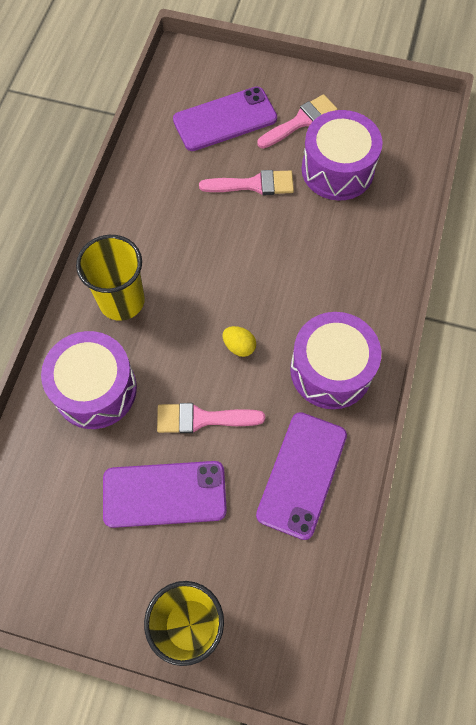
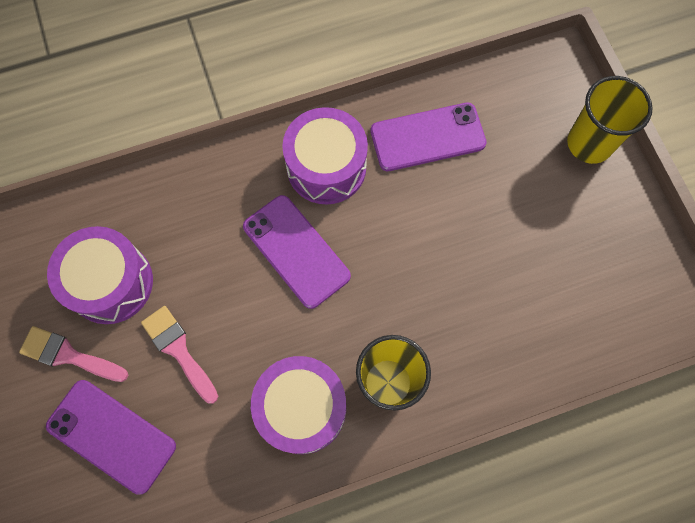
camera: 125 degrees left, 5 degrees up
(95, 389) = (483, 341): purple drum -> purple drum (302, 408)
(164, 494) = (519, 223): purple phone -> purple phone (296, 251)
(202, 419) = (441, 236): pink brush -> none
(239, 346) = (357, 250): yellow egg -> none

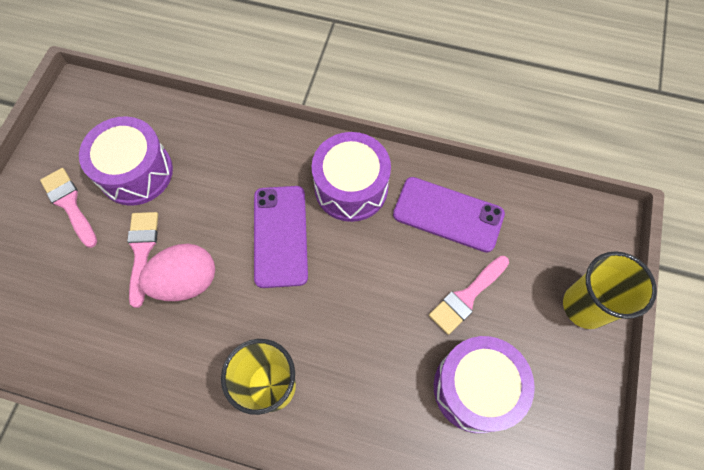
camera: 35 degrees right, 5 degrees down
(111, 436) = (50, 281): purple phone -> none
(242, 348) = (186, 281): none -> pink egg
(302, 408) = (192, 358): purple drum -> purple drum (475, 388)
(493, 198) = (467, 297): none -> pink brush

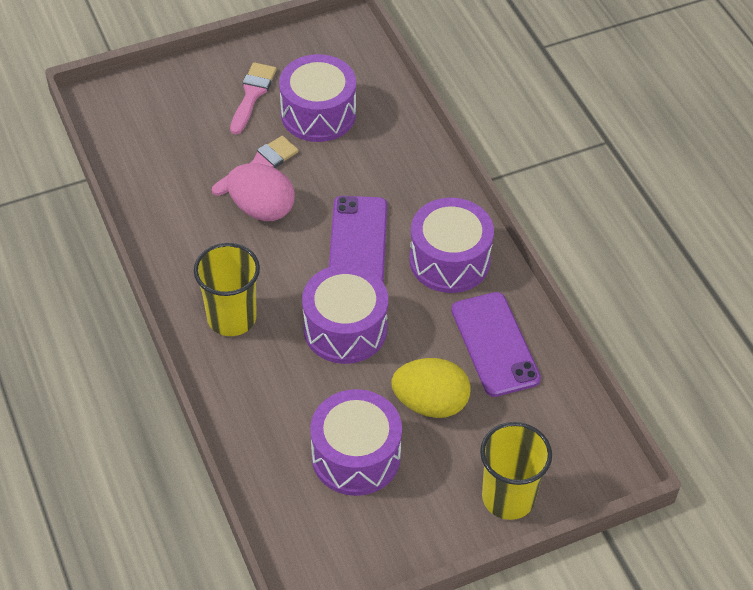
camera: 50 degrees right, 15 degrees down
(280, 236) = (358, 242): purple phone -> purple phone turned 45 degrees counterclockwise
(352, 306) = (345, 329): none -> purple drum
(467, 297) = (430, 403): pink brush -> yellow egg

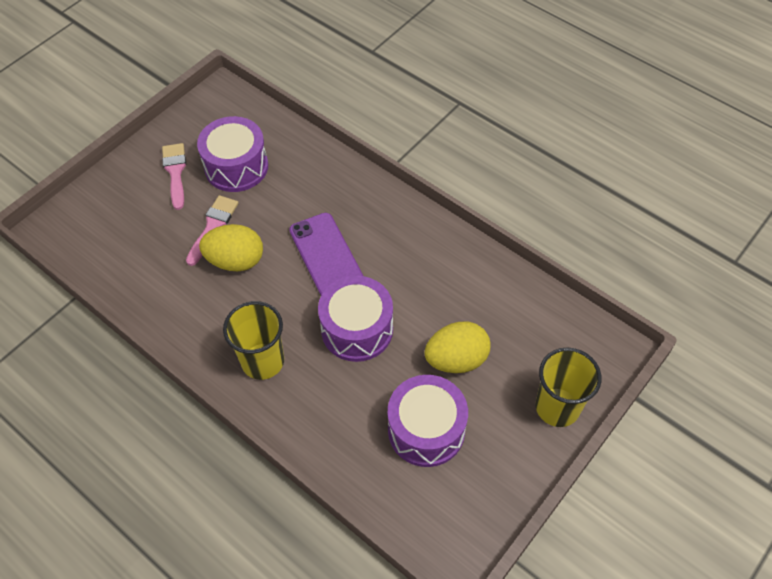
camera: 25 degrees left, 5 degrees up
(262, 209) = (236, 261): pink egg -> yellow egg
(449, 260) = (403, 240): purple drum -> none
(495, 344) = (475, 290): purple phone -> none

